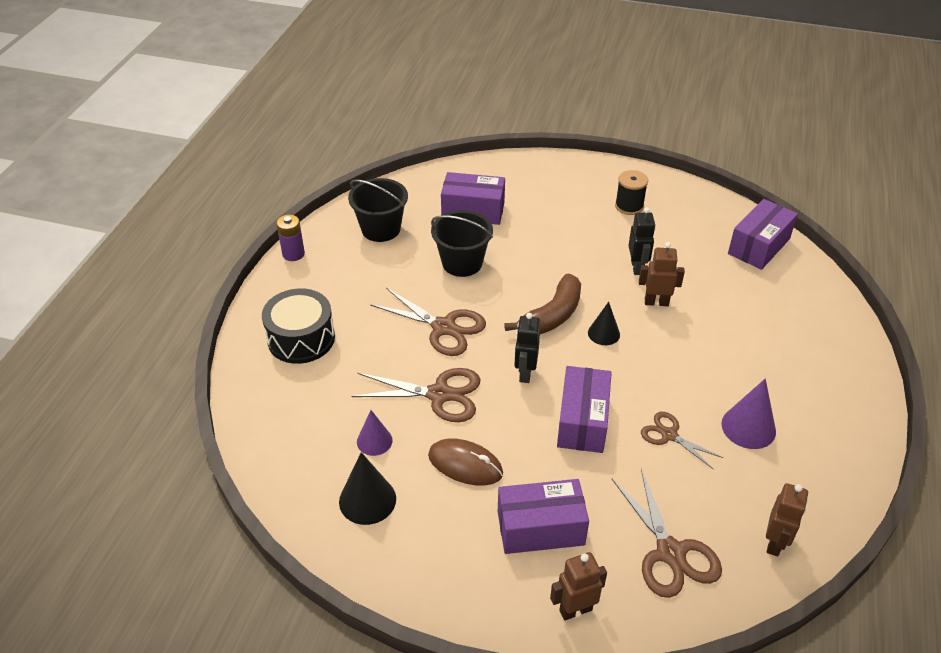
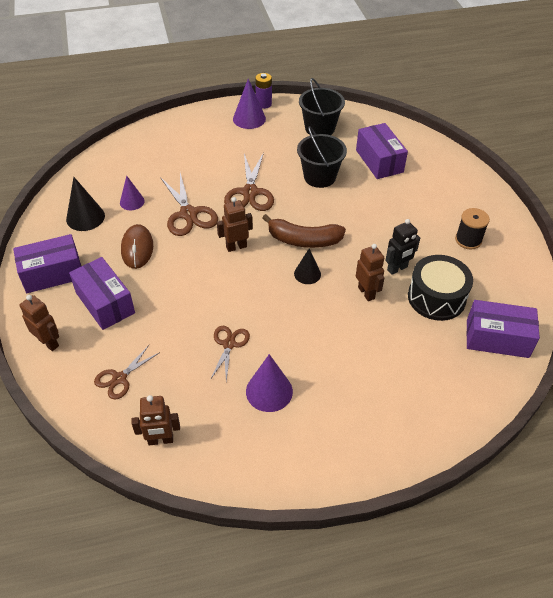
camera: 60 degrees right, 5 degrees up
(301, 338) = (194, 138): black drum -> black drum (436, 297)
(309, 276) = (249, 118): none -> purple cone
(525, 373) = (236, 247): black robot -> brown robot
(582, 421) = (211, 292): purple box -> purple box (53, 273)
(670, 552) = (119, 378): brown scissors -> brown scissors, size x0.61

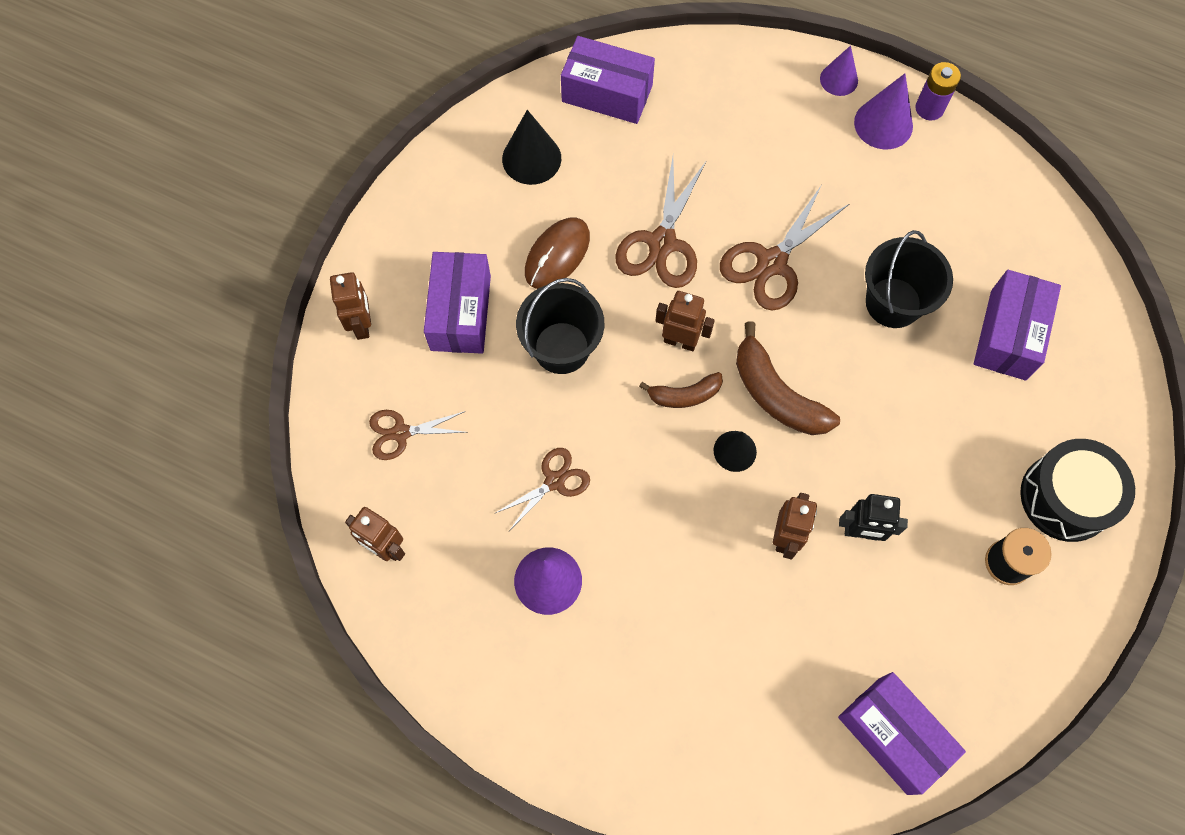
camera: 40 degrees right, 20 degrees up
(53, 273) = (433, 224): purple box -> purple box (607, 93)
(132, 201) = (607, 171): purple cone -> purple cone (839, 79)
(260, 266) = (684, 395): none -> brown banana
(320, 128) = (973, 212): black bucket -> black bucket (561, 348)
(436, 297) = (871, 615): black drum -> black drum (1066, 497)

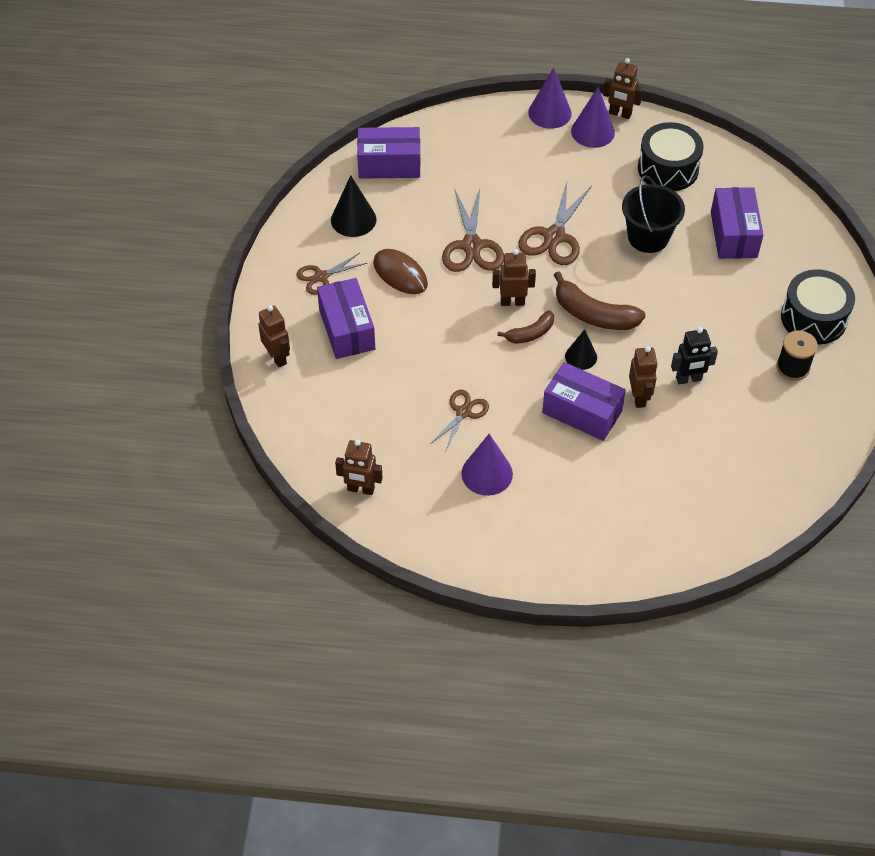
camera: 20 degrees left, 15 degrees down
(401, 433) = (338, 416): brown scissors -> brown scissors (321, 277)
(557, 255) = (400, 274): brown mouse -> brown mouse turned 60 degrees counterclockwise
(561, 348) = (430, 330): black bucket -> none
(839, 79) = (549, 113): purple cone -> purple cone, size x1.52
(893, 735) = (763, 490): purple box -> purple box (582, 412)
(929, 108) = (620, 114): purple battery -> brown robot
(960, 209) = (668, 169): none -> black drum

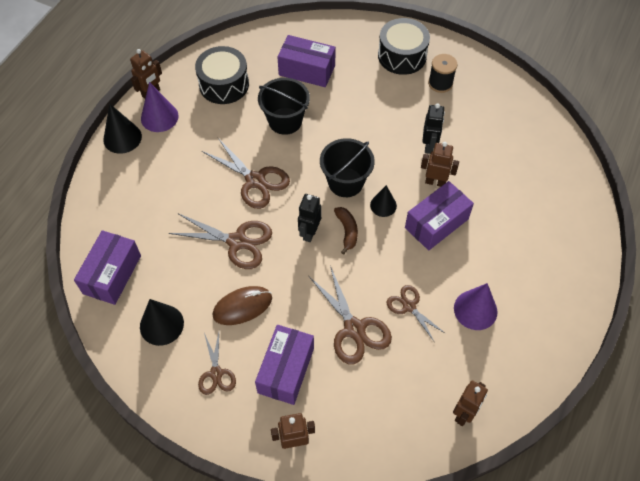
camera: 70 degrees left, 5 degrees up
(347, 329) = (286, 370): purple box -> purple box turned 75 degrees counterclockwise
(416, 372) = (354, 329): none -> brown scissors
(512, 302) = (309, 233): brown robot -> black robot
(549, 113) = (122, 138): purple cone -> black cone
(594, 315) = (345, 182): brown banana -> black bucket

